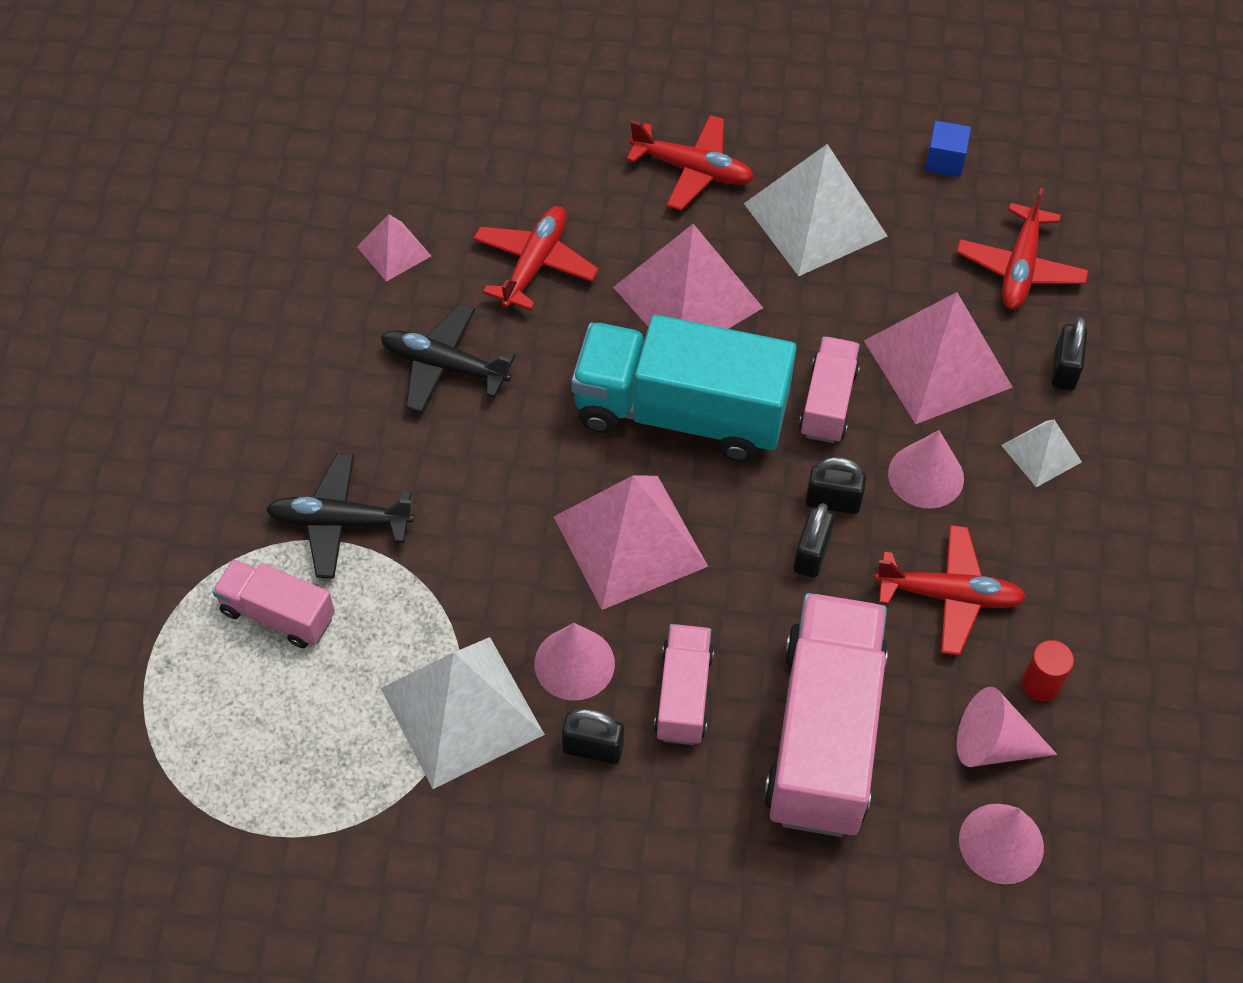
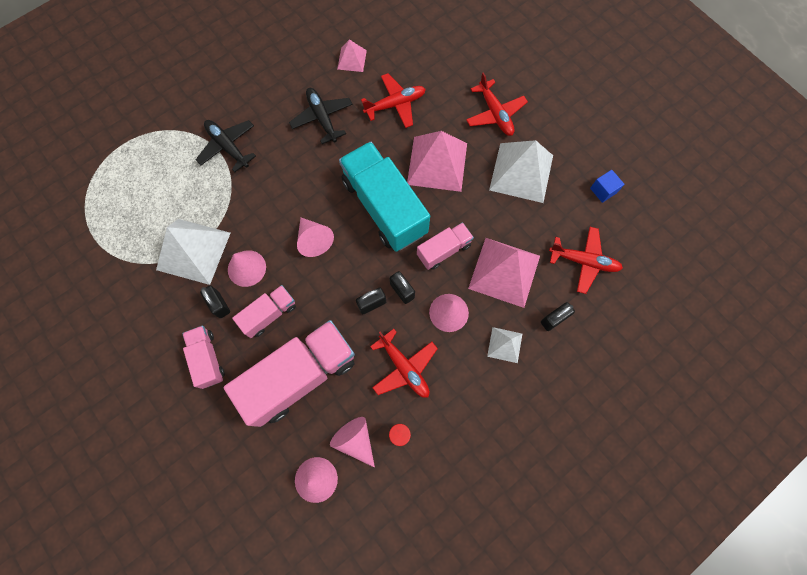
camera: 45 degrees right, 15 degrees up
(278, 614) = (175, 163): pink truck -> pink truck (207, 359)
(630, 541) = (314, 240): pink pyramid -> pink cone
(1020, 268) = (584, 261): red plane -> red plane turned 135 degrees counterclockwise

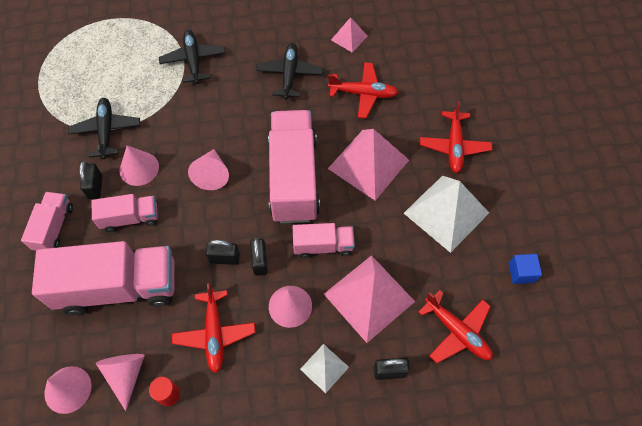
camera: 30 degrees right, 10 degrees down
(193, 251) = (106, 131): white pyramid -> black plane
(384, 207) = (294, 178): turquoise truck -> pink truck

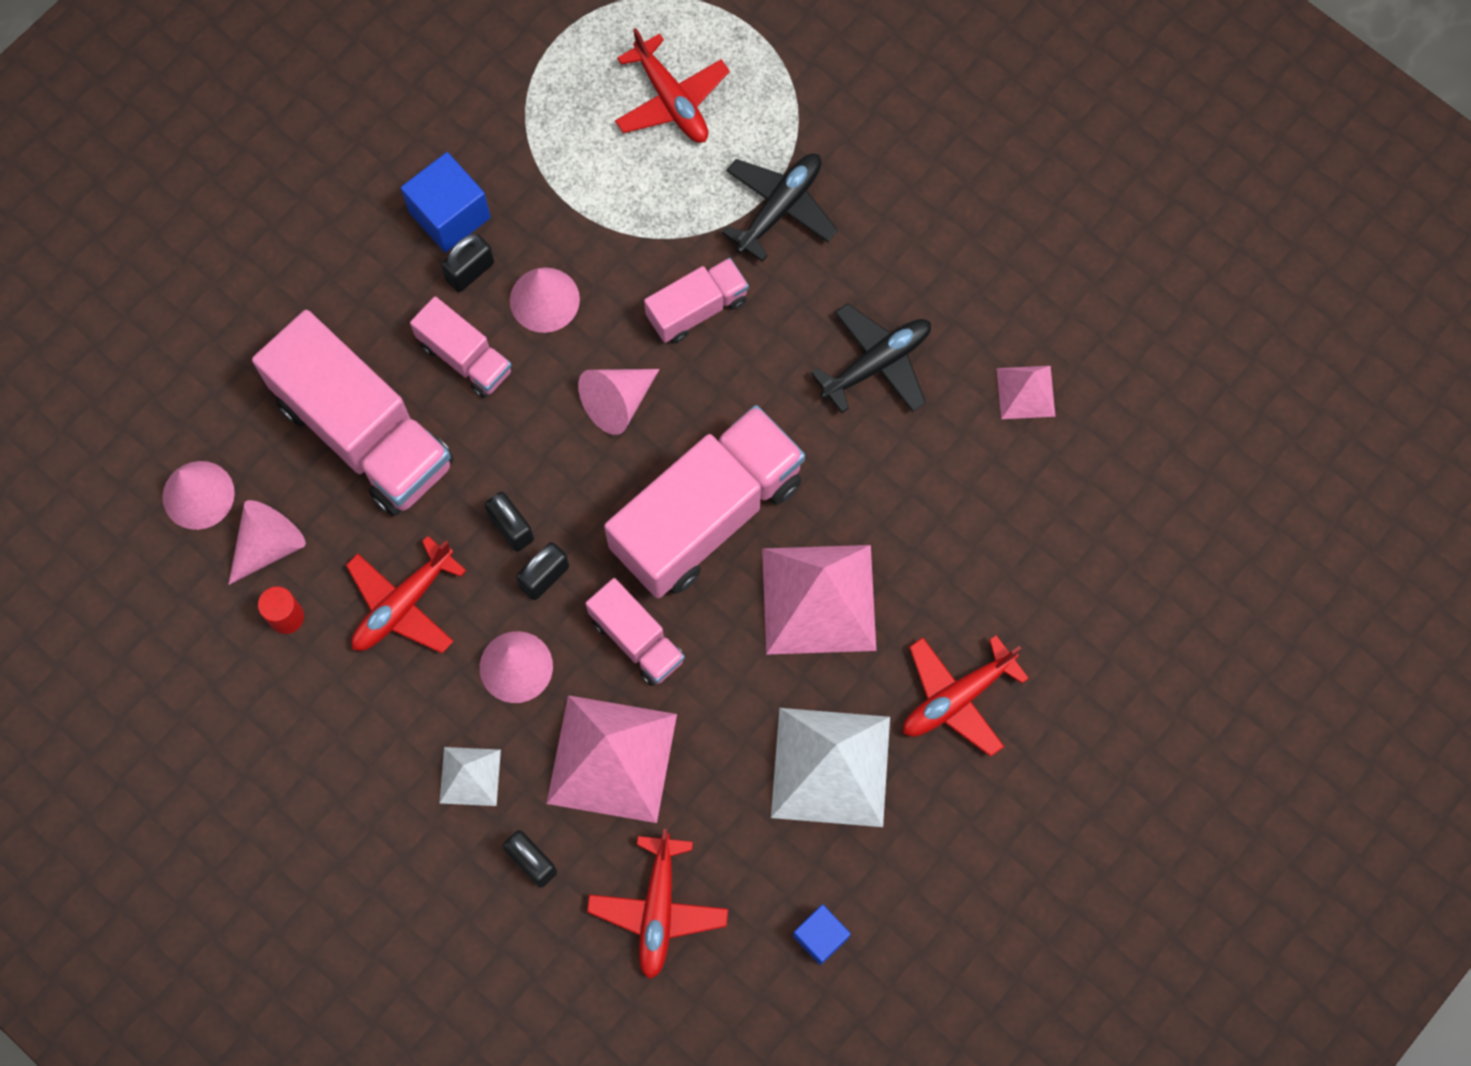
camera: 50 degrees right, 10 degrees up
(54, 227) = (373, 277): pink truck -> pink truck (697, 309)
(62, 176) = (449, 215): none -> blue cube
(106, 131) = (562, 203): black plane -> none
(363, 94) = (937, 496): red plane -> red plane (671, 100)

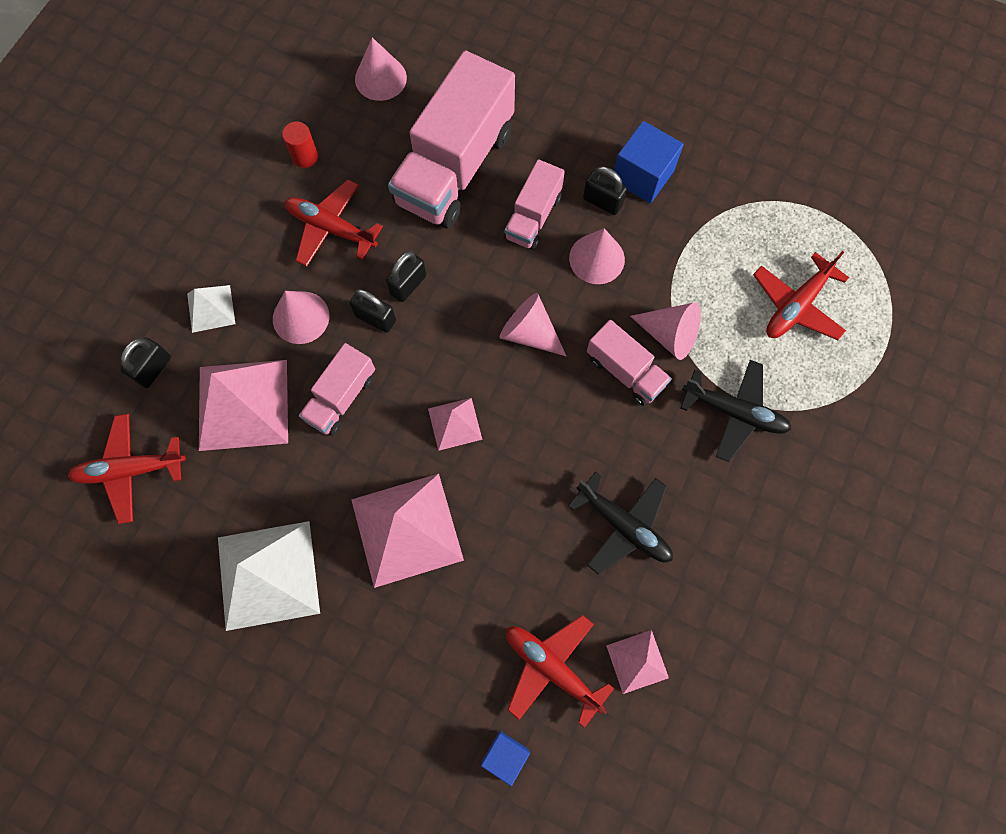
camera: 75 degrees right, 0 degrees up
(268, 545) = (355, 131): pink cone -> pink cone (669, 335)
(707, 515) = (455, 423): pink truck -> pink pyramid
(820, 937) = (127, 602): blue cube -> blue cube (505, 755)
(957, 698) = (347, 667): red plane -> red plane (552, 668)

